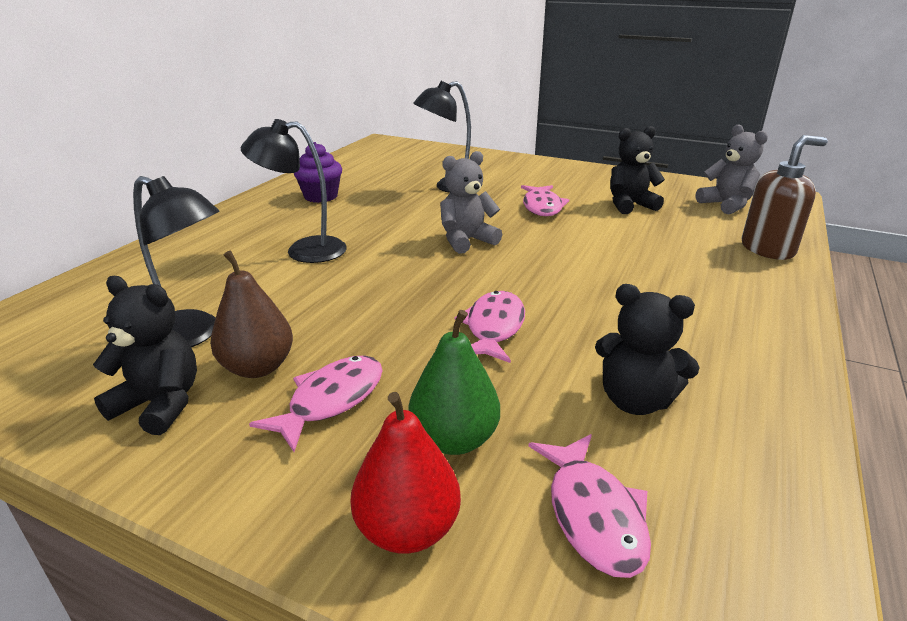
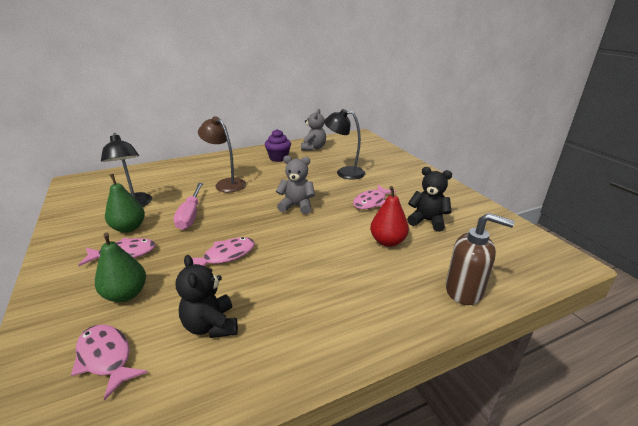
camera: 40 degrees right, 0 degrees up
(160, 404) = (87, 227): black teddy bear -> none
(258, 367) = (129, 228): brown pear -> green pear
(304, 250) = (226, 183): black lamp -> brown lamp
(334, 308) = (190, 215): none -> pink screwdriver
(407, 529) = (58, 316): red pear -> red pear (387, 241)
(593, 514) = (106, 358): pink fish -> pink fish turned 105 degrees clockwise
(726, 205) = (501, 248): grey teddy bear -> grey teddy bear (313, 148)

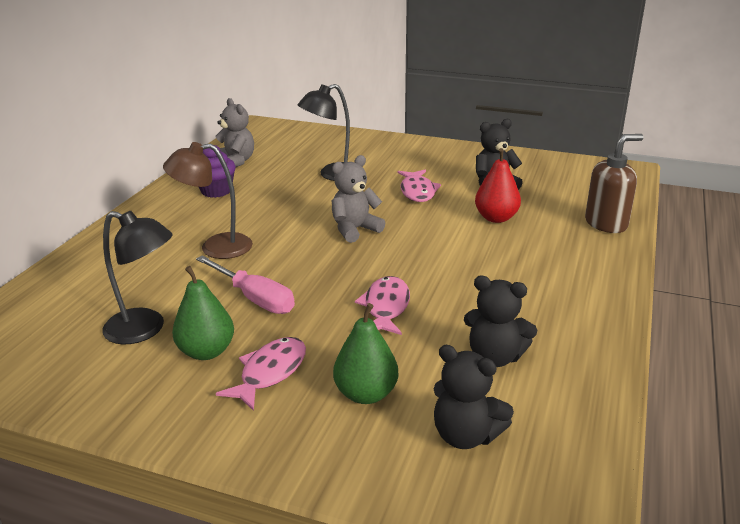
camera: 45 degrees left, 0 degrees up
(106, 358) = (465, 435): pink fish -> black teddy bear

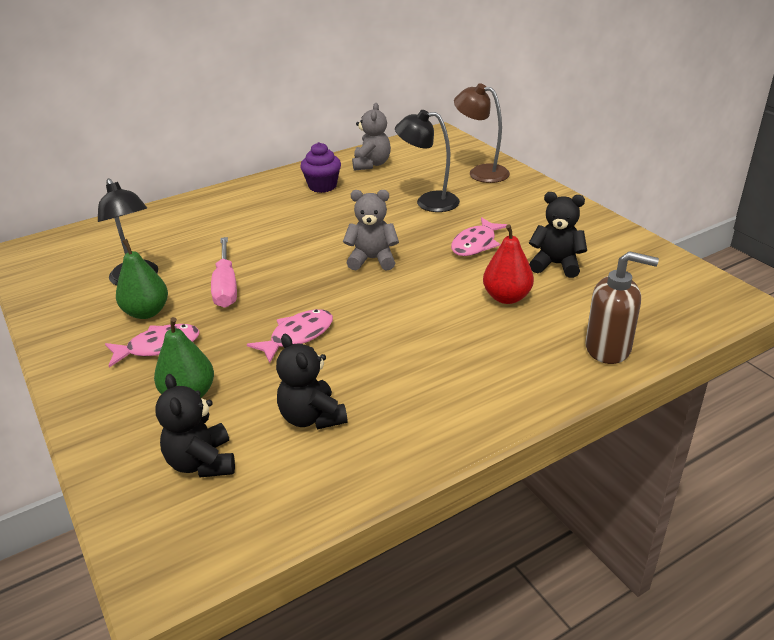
camera: 40 degrees right, 5 degrees up
(215, 247) = (258, 234): brown lamp -> brown lamp (481, 172)

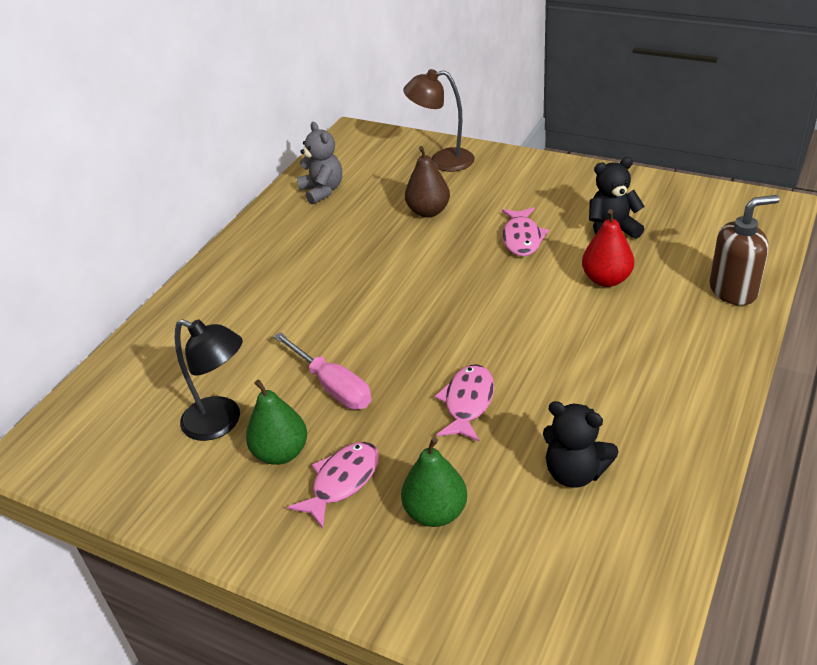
camera: 30 degrees left, 5 degrees up
(202, 462) = (530, 567): black teddy bear -> none
(322, 186) = (299, 234): purple cupcake -> none
(372, 259) = (445, 294): grey teddy bear -> none
(428, 202) = (428, 211): black lamp -> brown pear

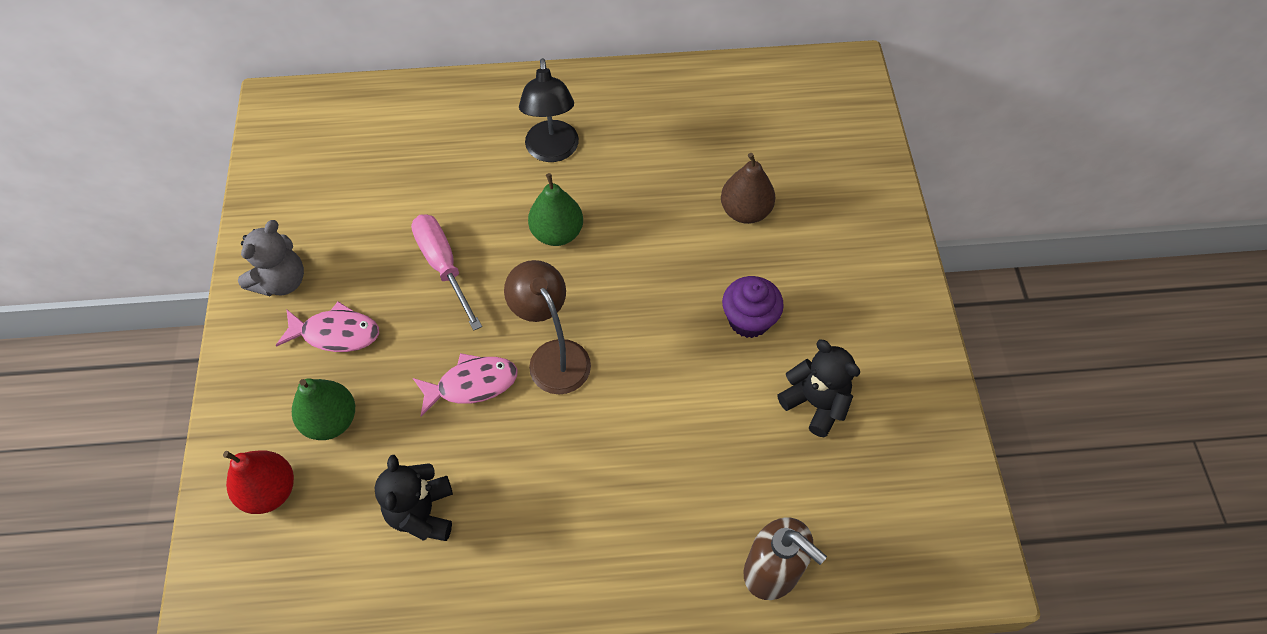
camera: 55 degrees right, 20 degrees up
(222, 422) = (364, 209): black lamp -> black lamp (552, 151)
(281, 453) = (349, 271): green pear -> green pear (557, 233)
(322, 191) = (724, 100): grey teddy bear -> grey teddy bear (281, 281)
(332, 386) = (443, 266): pink screwdriver -> pink screwdriver turned 135 degrees clockwise
(442, 161) = (848, 178): brown lamp -> brown lamp (553, 356)
(522, 238) = (749, 320): pink fish -> purple cupcake
(606, 279) = (721, 432): red pear -> red pear (269, 491)

